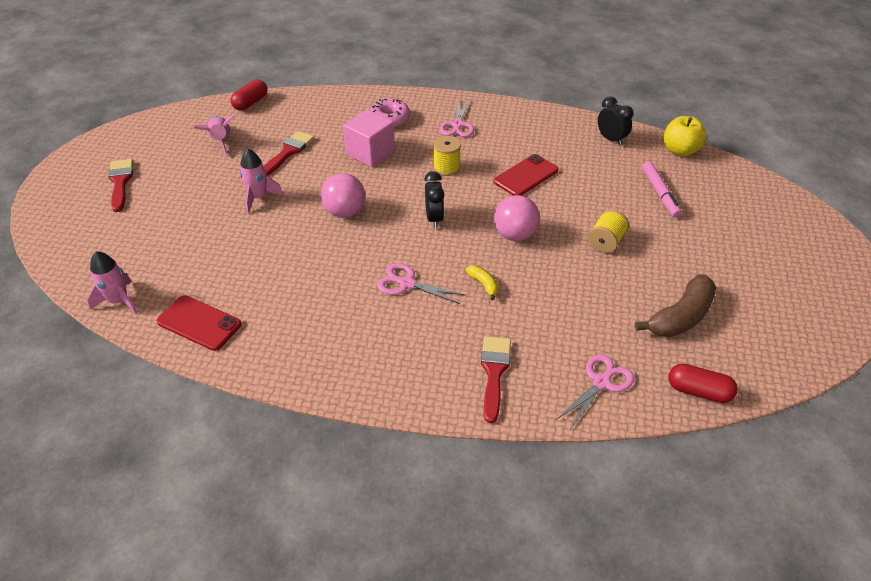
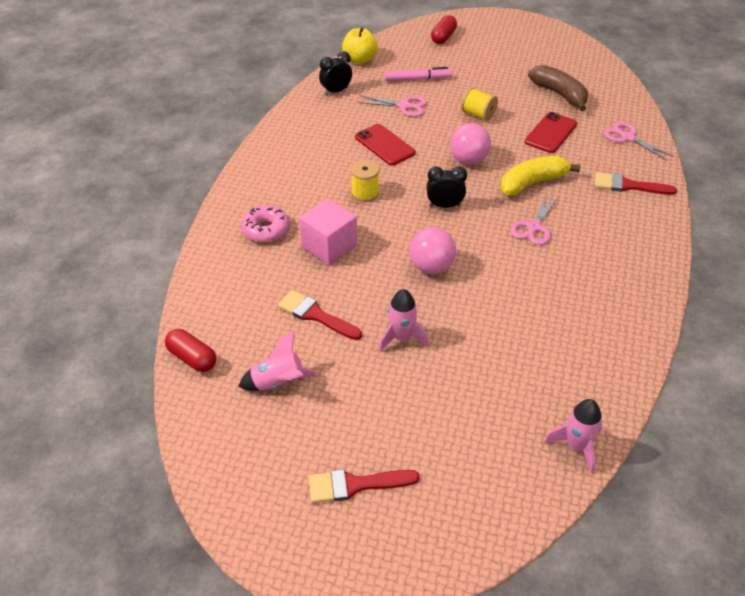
camera: 85 degrees left, 0 degrees up
(199, 323) = (600, 371): red phone -> red phone (551, 133)
(457, 125) = (290, 180): pink scissors -> pink scissors (404, 106)
(483, 284) = (532, 183): yellow banana -> yellow banana, size x2.09
(698, 391) = (627, 99): red capsule -> red capsule (443, 37)

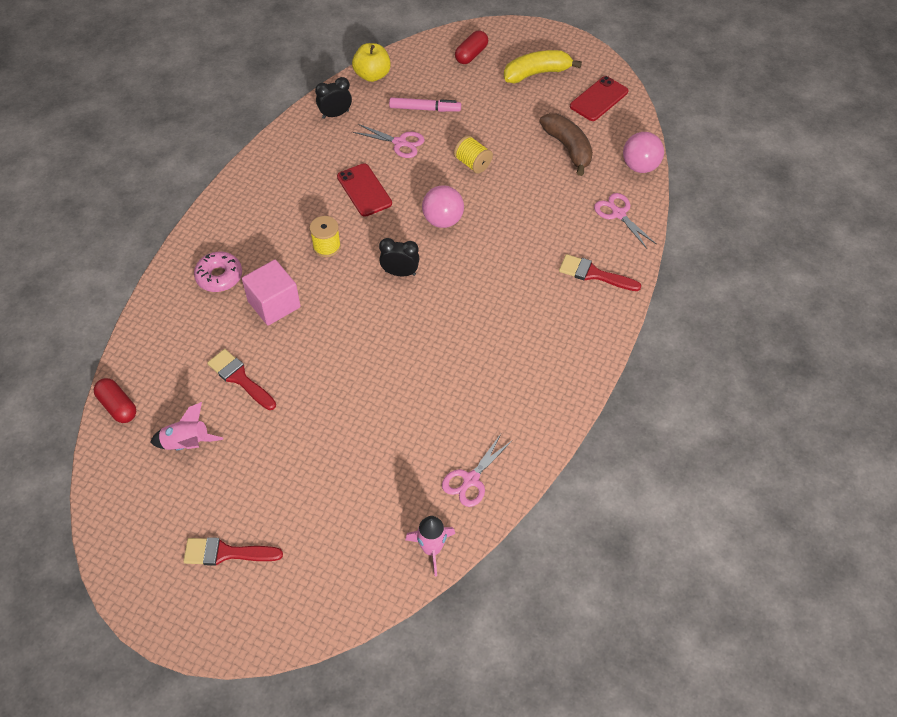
camera: 10 degrees right, 10 degrees up
(401, 337) = (311, 414): pink rocket -> none
(431, 267) = (364, 341): pink ball -> pink ball (640, 166)
(532, 183) = (497, 257): yellow banana -> yellow banana (537, 73)
(534, 227) = (479, 310): pink scissors -> pink scissors (470, 480)
(551, 133) = (540, 197): red phone -> red phone (599, 99)

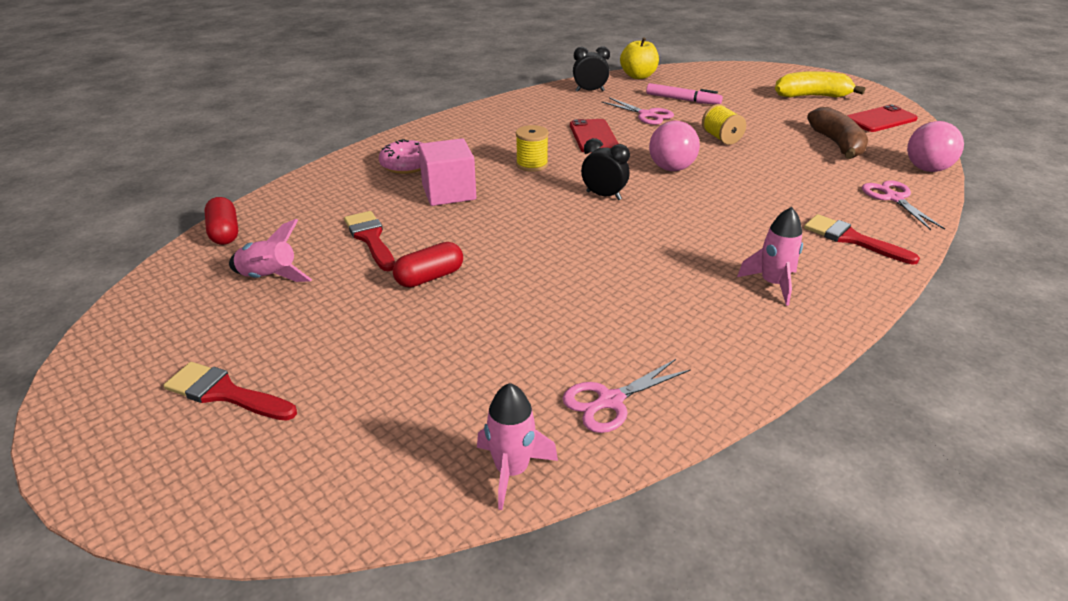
camera: 20 degrees right, 20 degrees down
(471, 54) = (744, 78): red capsule -> red capsule (430, 277)
(547, 340) = (772, 284): none -> pink rocket

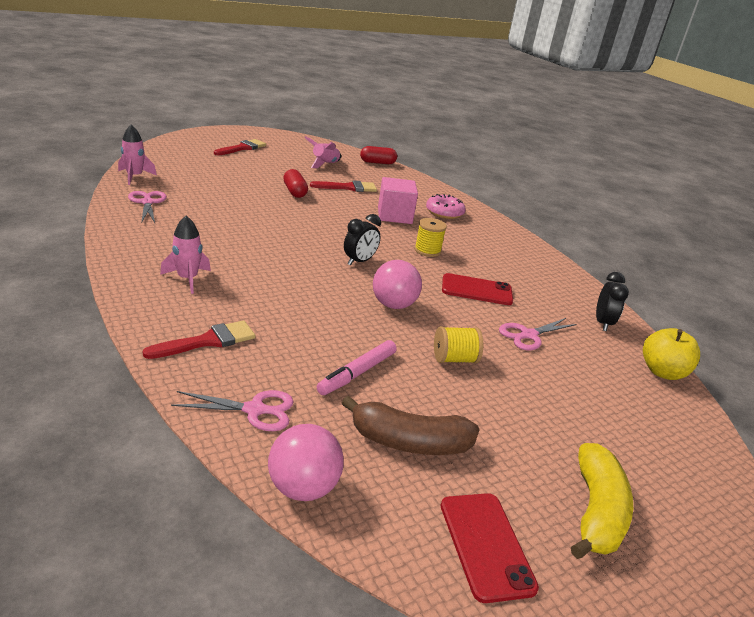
camera: 100 degrees right, 5 degrees down
(682, 100) = (575, 376): pink marker -> pink marker (357, 373)

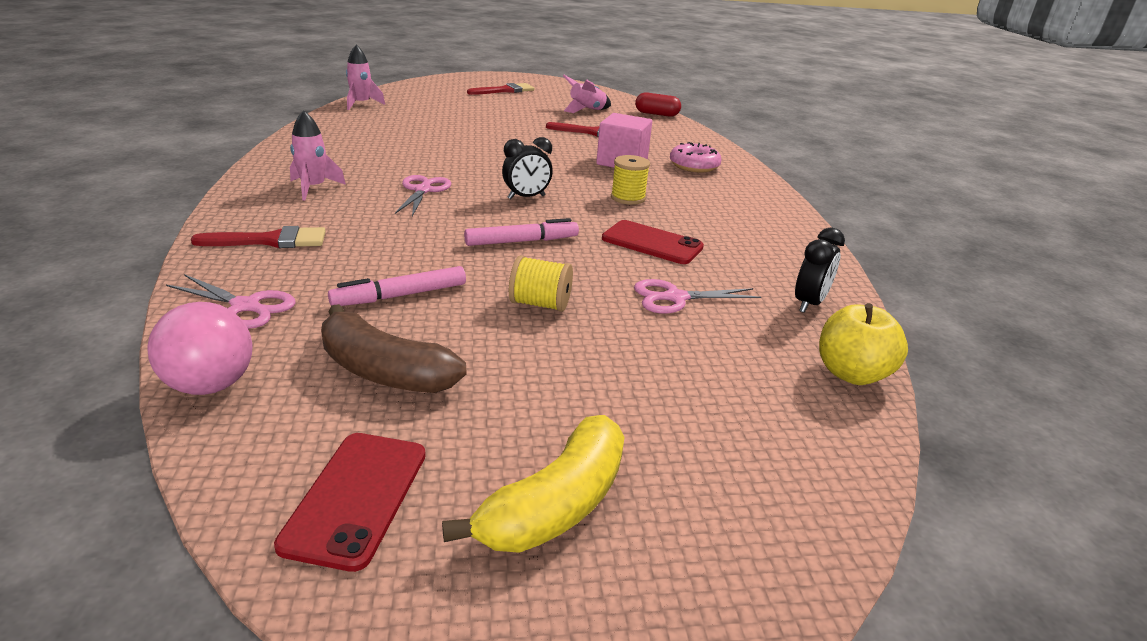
camera: 25 degrees right, 0 degrees up
(147, 202) = (349, 124): pink scissors -> pink scissors (423, 190)
(295, 192) = (521, 130): red capsule -> none
(393, 305) = (521, 241): pink ball -> pink marker

